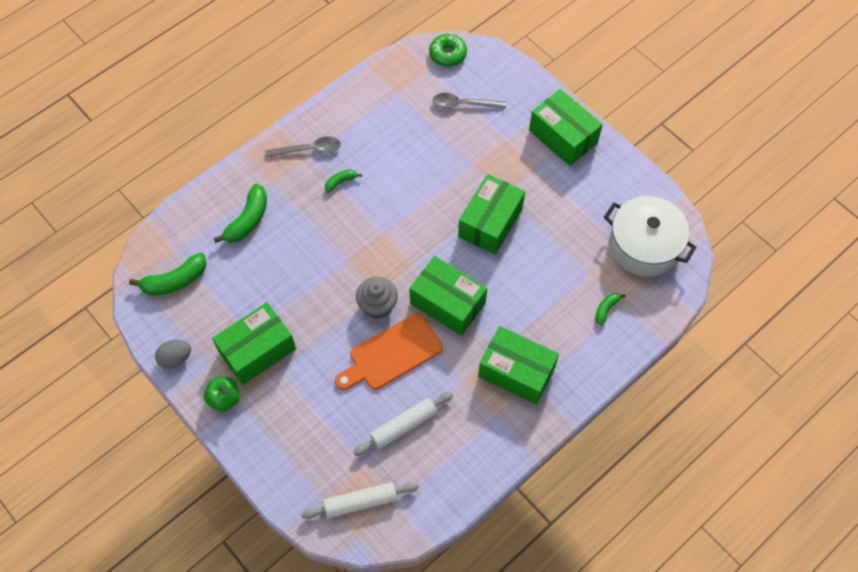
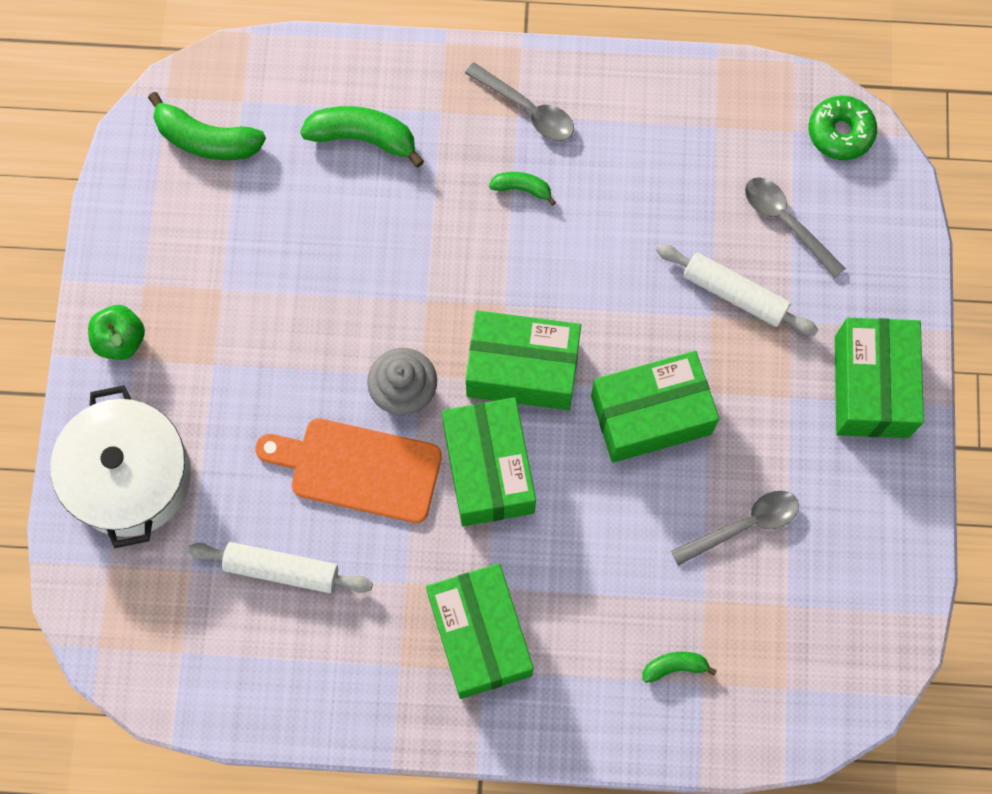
camera: 45 degrees right, 10 degrees up
(175, 358) = (116, 238): grey egg -> none
(248, 220) = (363, 138): green banana -> green banana turned 150 degrees counterclockwise
(257, 350) = (213, 315): green box -> green box (522, 369)
(360, 502) = (144, 611): white rolling pin -> white rolling pin (734, 294)
(572, 231) = (743, 525): none -> grey spoon
(644, 246) = (816, 633): white pot -> white pot (130, 477)

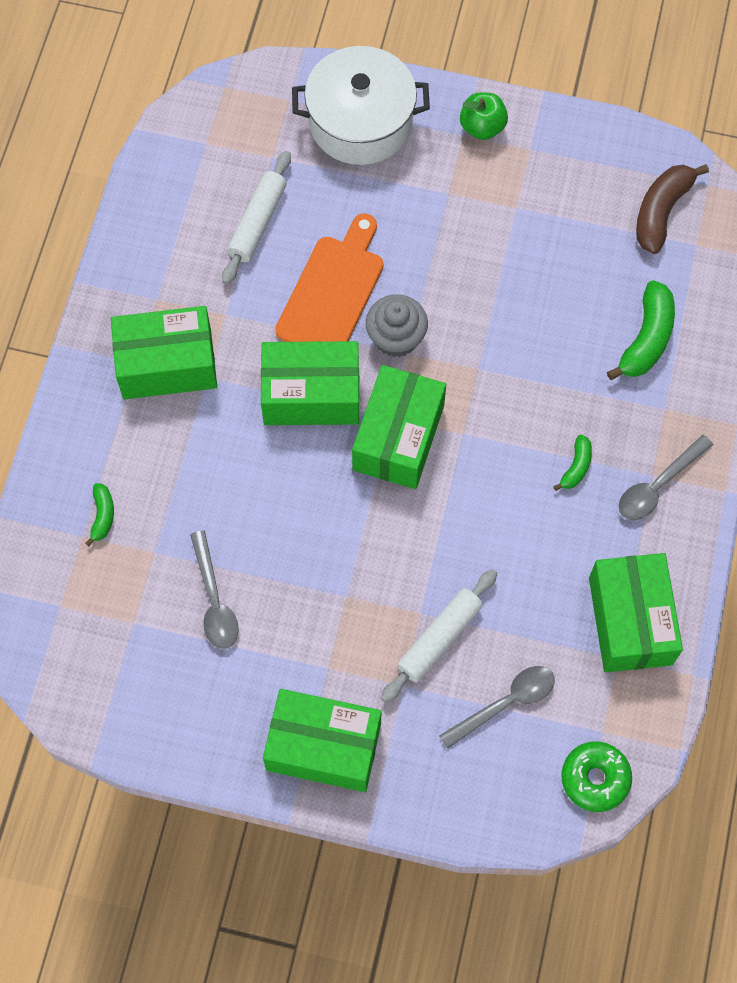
camera: 100 degrees right, 5 degrees down
(207, 140) = (661, 212): green banana -> brown banana
(651, 415) = (334, 539): green box -> green box (630, 621)

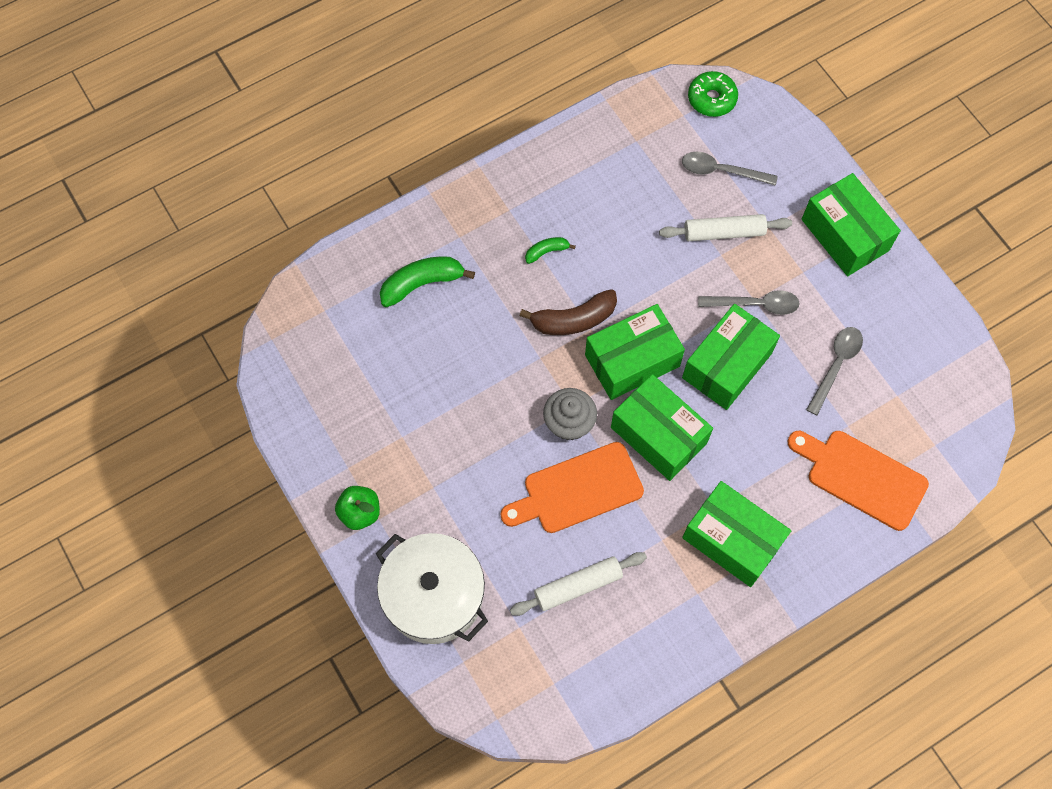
camera: 135 degrees left, 0 degrees up
(102, 515) = (861, 477): green banana -> orange cutting board
(630, 621) = (608, 151): green box -> green box (727, 365)
(658, 485) = (512, 202): grey spoon -> grey spoon (755, 304)
(661, 212) = (320, 349): brown banana -> brown banana (574, 320)

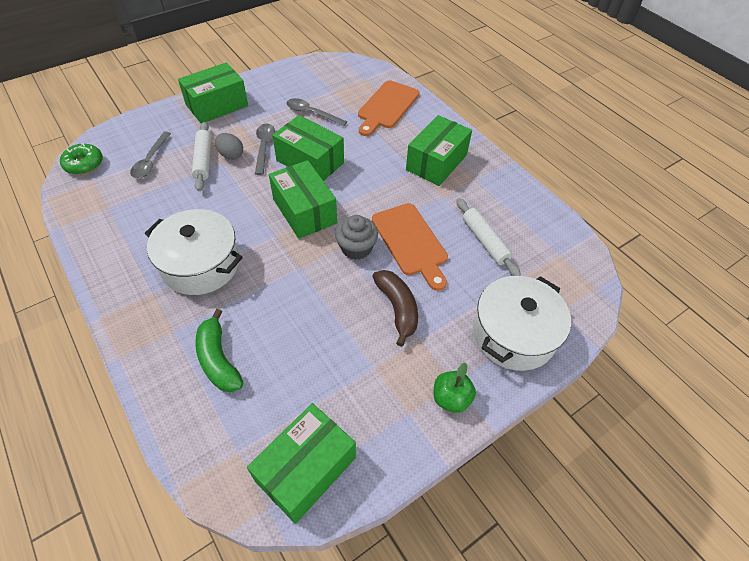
camera: 95 degrees left, 15 degrees down
(546, 251) = (200, 264): green banana -> white pot
(574, 320) = (267, 246): brown banana -> brown banana (397, 308)
(658, 435) = (364, 197): green box -> green box (306, 469)
(736, 264) = (231, 155): none -> grey egg

